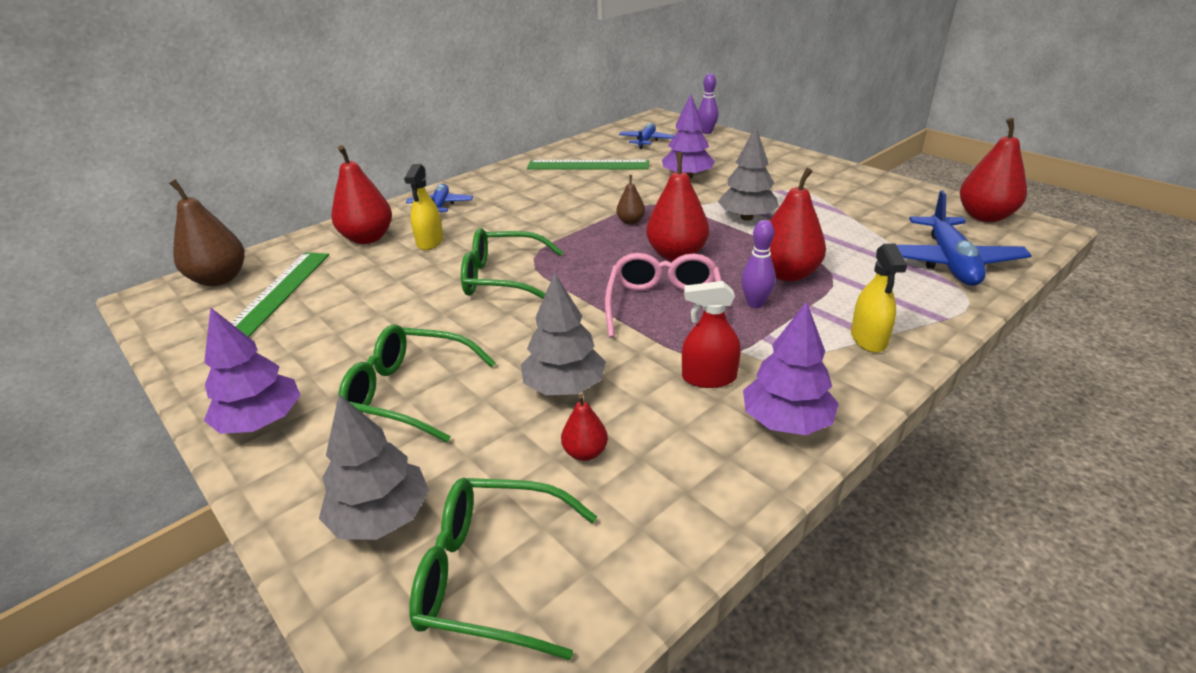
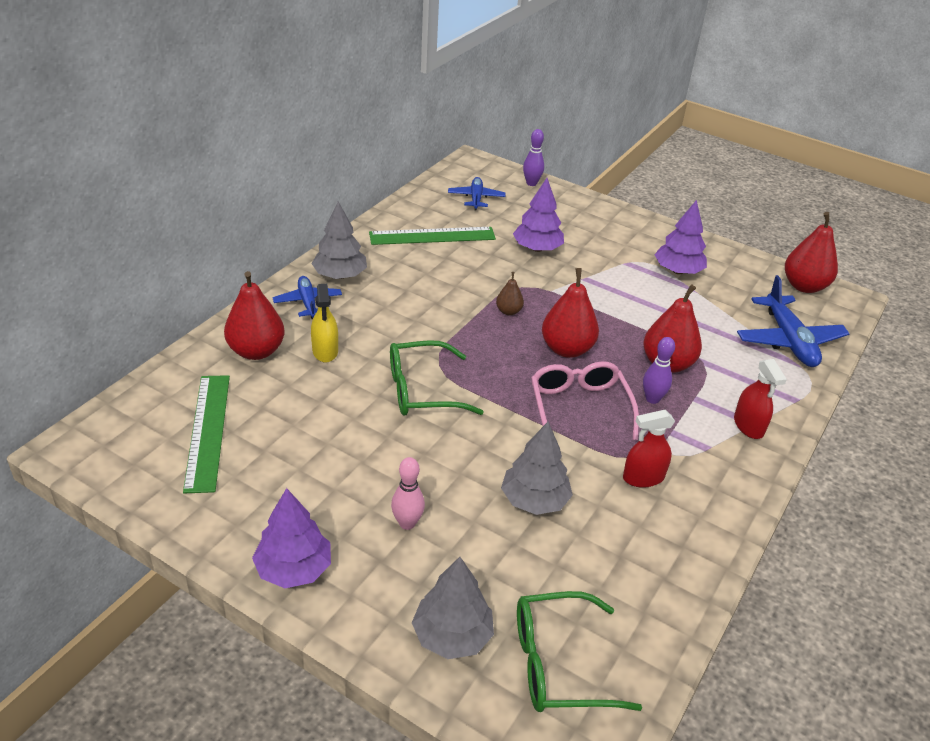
camera: 20 degrees left, 5 degrees up
(219, 279) = (130, 417): brown pear -> none
(409, 392) = (407, 523): green glasses -> pink bowling pin
(585, 452) = (578, 557): red pear -> none
(746, 217) = (611, 299): grey tree -> grey tree (340, 275)
(786, 421) = (713, 510): purple tree -> purple tree (678, 271)
(868, 339) = (748, 426): yellow spray bottle -> red spray bottle

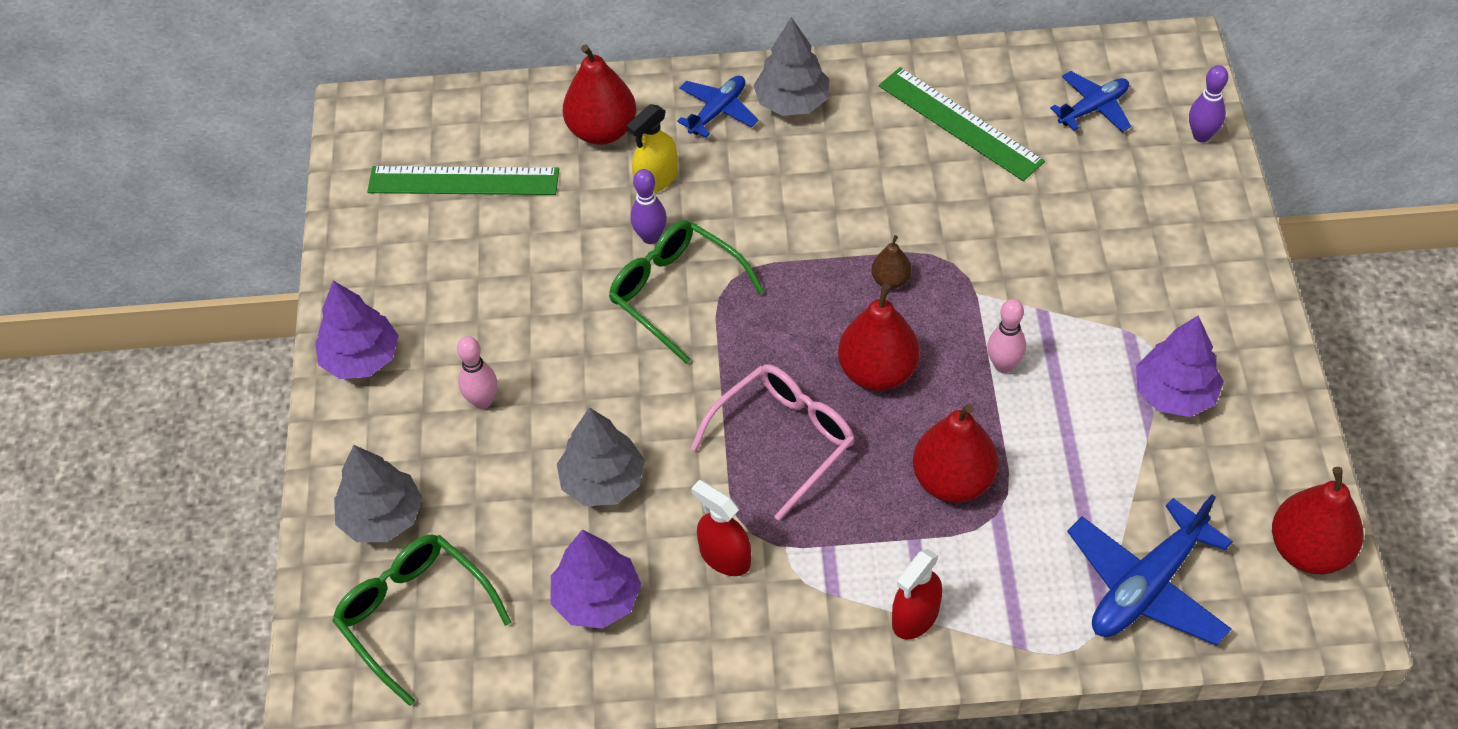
camera: 60 degrees right, 15 degrees up
(208, 431) = (463, 181): green ruler -> green ruler turned 45 degrees clockwise
(537, 248) = (1052, 230): purple tree -> purple tree (597, 599)
(607, 308) = (1003, 365): none -> pink bowling pin
(652, 399) = (869, 499): purple bowling pin -> purple bowling pin (650, 237)

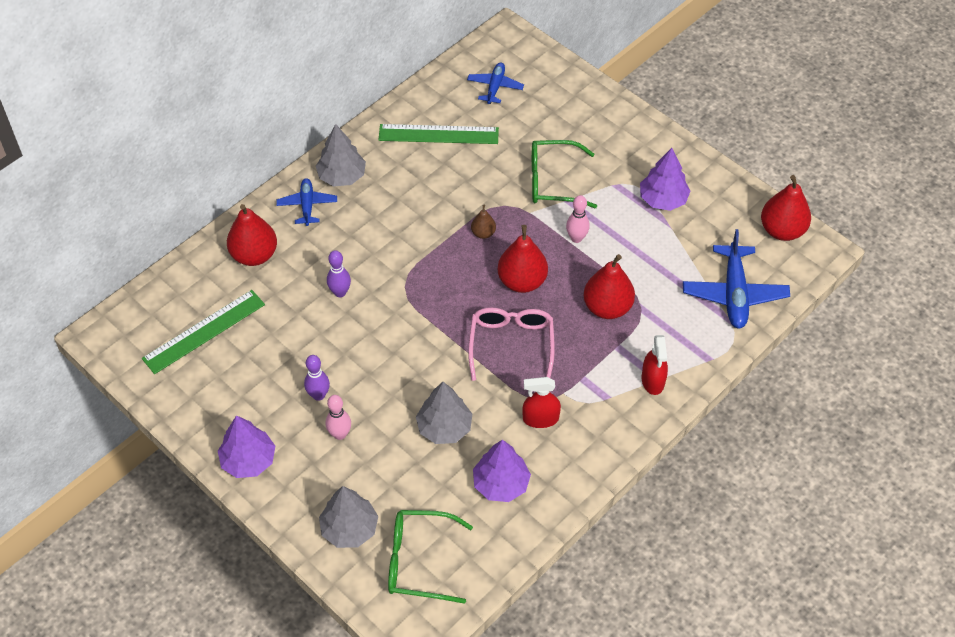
camera: 45 degrees left, 0 degrees up
(656, 179) = (311, 261): yellow spray bottle -> none
(675, 293) = (383, 311): green glasses -> green glasses (553, 181)
(1201, 136) = (558, 70): purple bowling pin -> purple bowling pin (318, 395)

